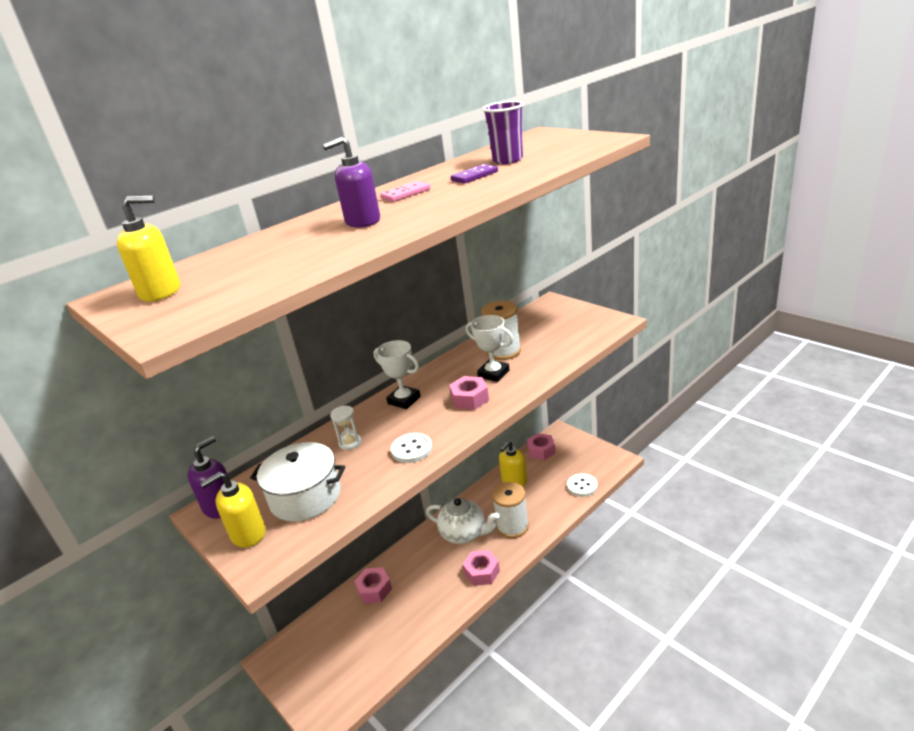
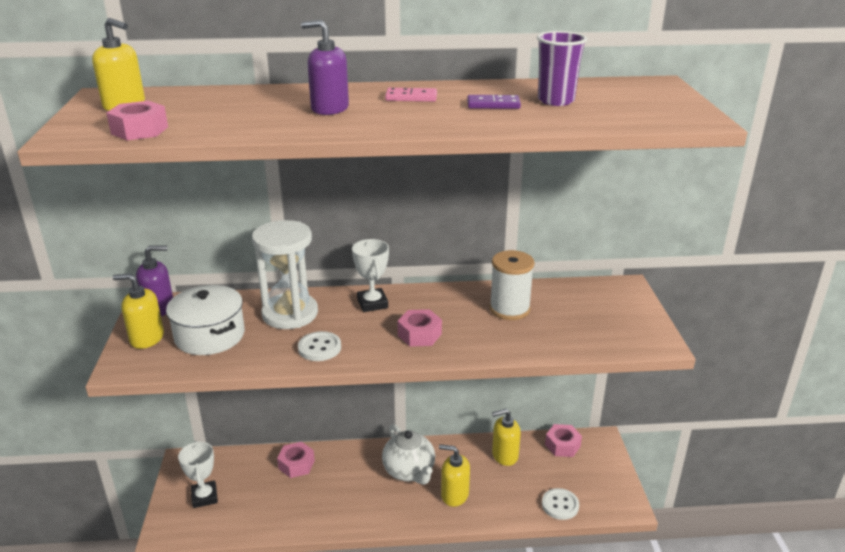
camera: 35 degrees right, 0 degrees up
(350, 443) = (290, 314): white hourglass -> white hourglass, size x2.39
(482, 572) = (385, 513): pink nut -> pink nut (140, 130)
(493, 374) = (470, 324): white trophy -> white trophy (204, 497)
(512, 526) = (454, 495): white spool -> yellow soap dispenser

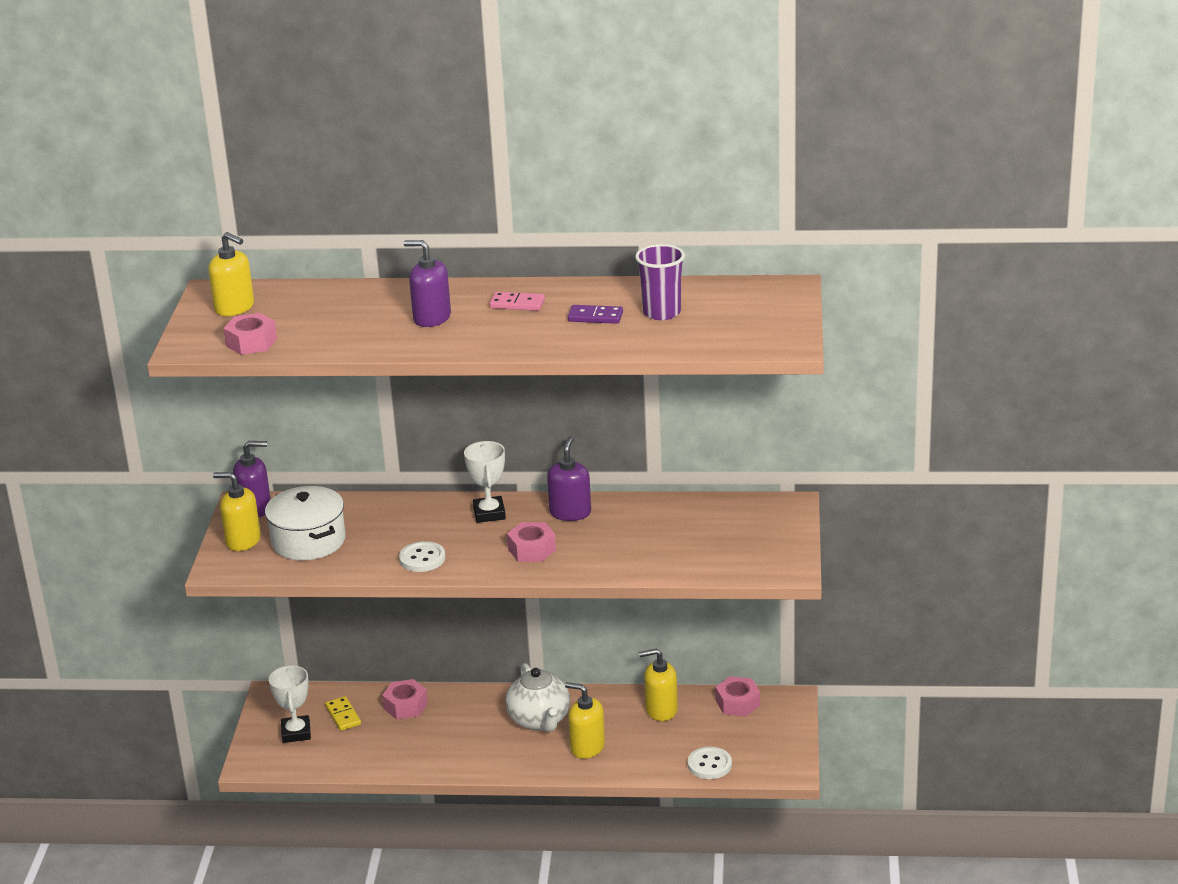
camera: 10 degrees right, 0 degrees up
(244, 477) = (343, 715): none -> yellow domino
(290, 314) = (396, 521): white hourglass -> none
(443, 300) = (570, 513): none -> purple soap dispenser
(509, 309) = (641, 526): white spool -> none

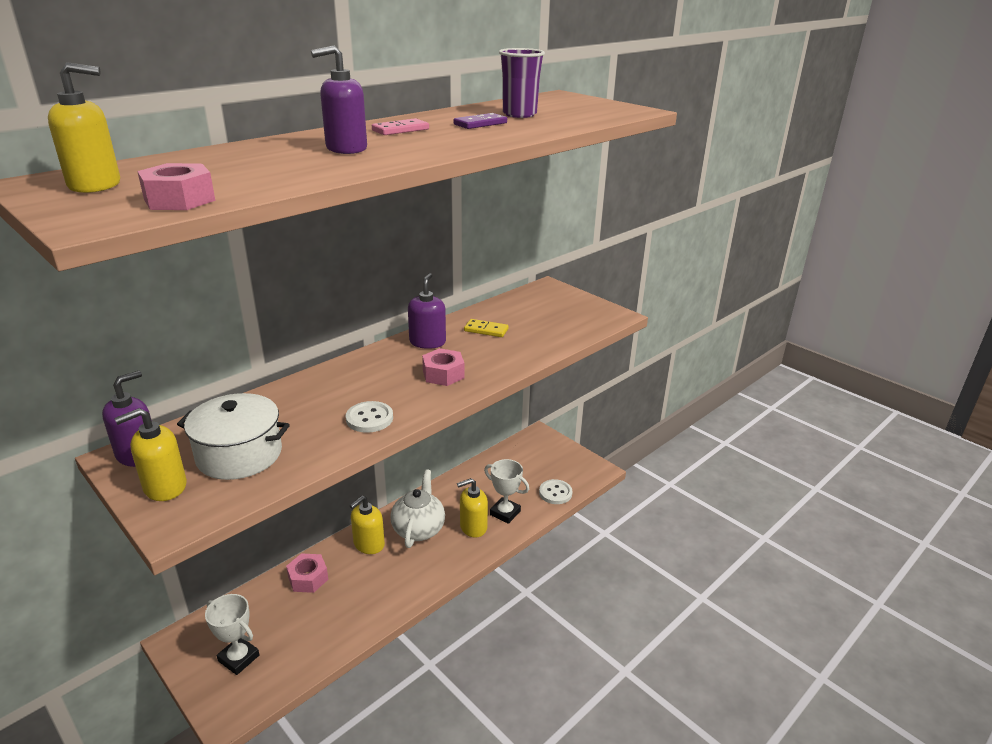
camera: 50 degrees left, 0 degrees up
(343, 715) = (264, 617): yellow domino -> yellow domino (486, 330)
(489, 513) = (369, 366): white trophy -> white trophy (505, 513)
(539, 720) = (418, 529): white teapot -> white teapot turned 105 degrees counterclockwise
(570, 513) = (427, 342): purple soap dispenser -> purple soap dispenser turned 45 degrees clockwise
(661, 710) = (482, 479): yellow soap dispenser -> yellow soap dispenser (368, 544)
(737, 703) = (516, 451): pink nut -> none

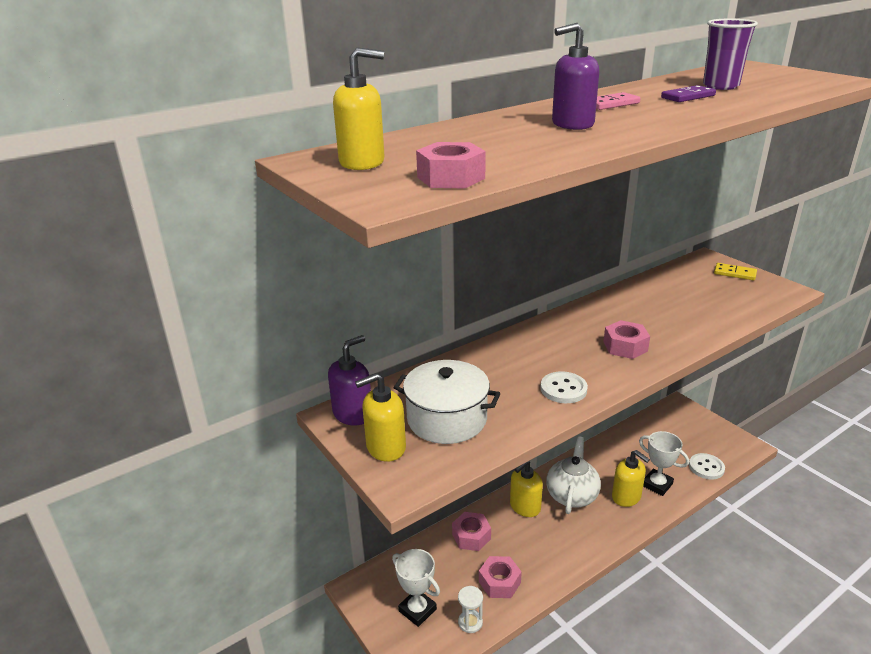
camera: 10 degrees right, 0 degrees up
(293, 665) = (470, 622): none -> white hourglass
(330, 622) = (499, 582): none -> pink nut
(427, 342) = (600, 313): purple soap dispenser -> none
(473, 527) = (626, 497): yellow soap dispenser -> yellow soap dispenser turned 120 degrees counterclockwise
(486, 330) = (656, 302): yellow domino -> yellow domino (735, 273)

